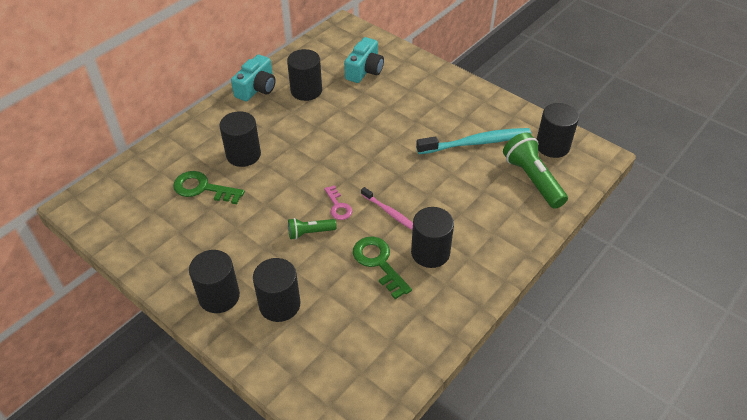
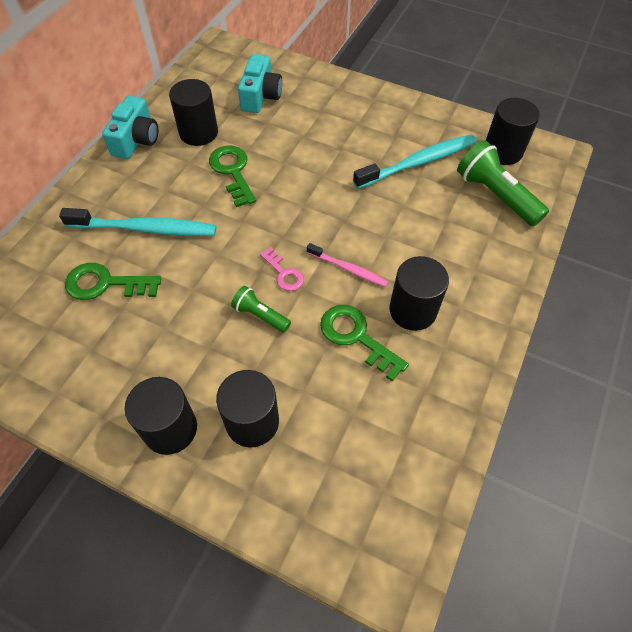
camera: 15 degrees left, 10 degrees up
(243, 155) = (145, 229): black cylinder -> turquoise toothbrush
(310, 233) = (260, 315): green flashlight -> green flashlight turned 60 degrees clockwise
(323, 124) = (233, 171): none -> green key

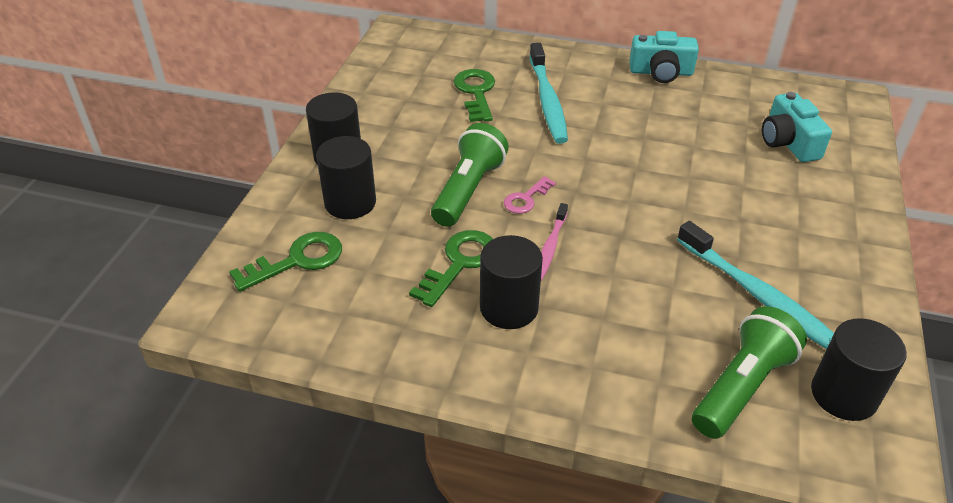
camera: 80 degrees right, 15 degrees down
(198, 133) = (696, 108): black cylinder -> none
(233, 171) = (652, 141): green key -> green key (297, 261)
(260, 96) = (788, 142): turquoise camera -> turquoise camera turned 75 degrees clockwise
(260, 315) = (468, 190): green flashlight -> green flashlight, size x1.81

